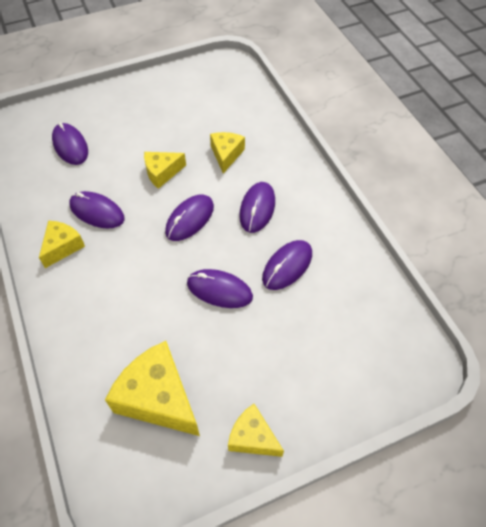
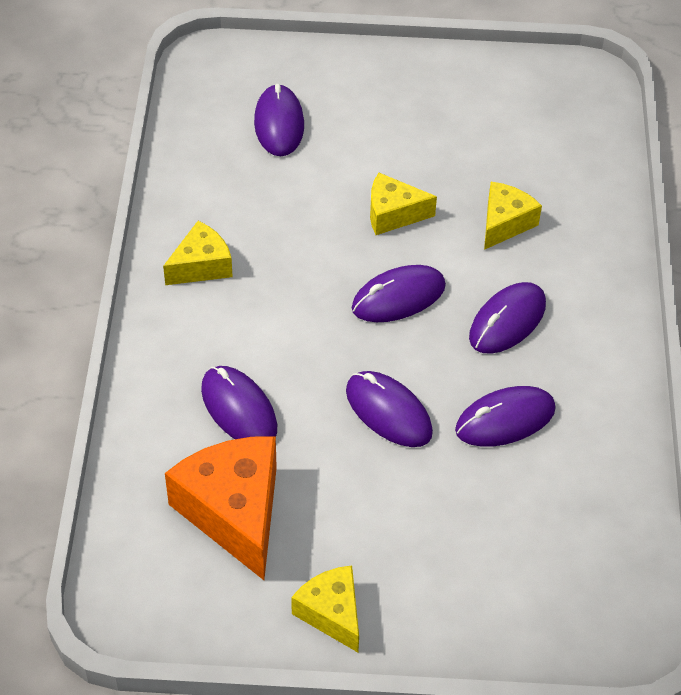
camera: 25 degrees right, 5 degrees down
(97, 212) = (271, 235): purple mouse -> purple mouse (239, 409)
(158, 398) = (234, 512): yellow cheese -> orange cheese

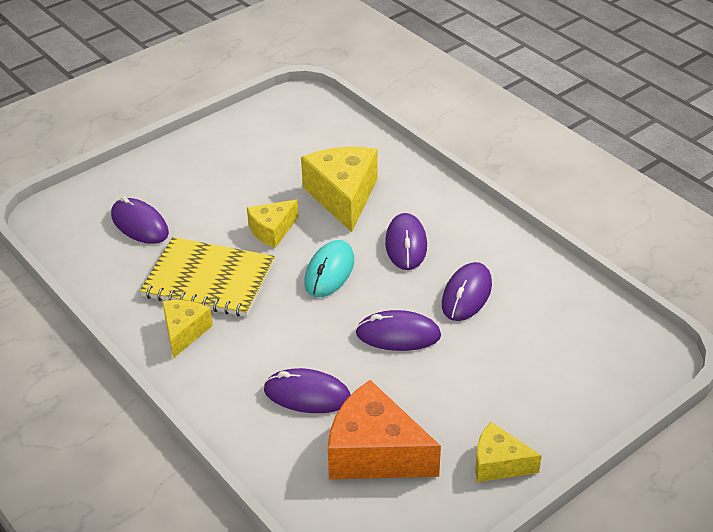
camera: 40 degrees left, 10 degrees down
(278, 227) = (209, 280): none -> yellow notebook
(398, 297) = (329, 271): purple mouse -> turquoise mouse
(505, 223) = (343, 196): yellow cheese -> yellow cheese, size x1.73

